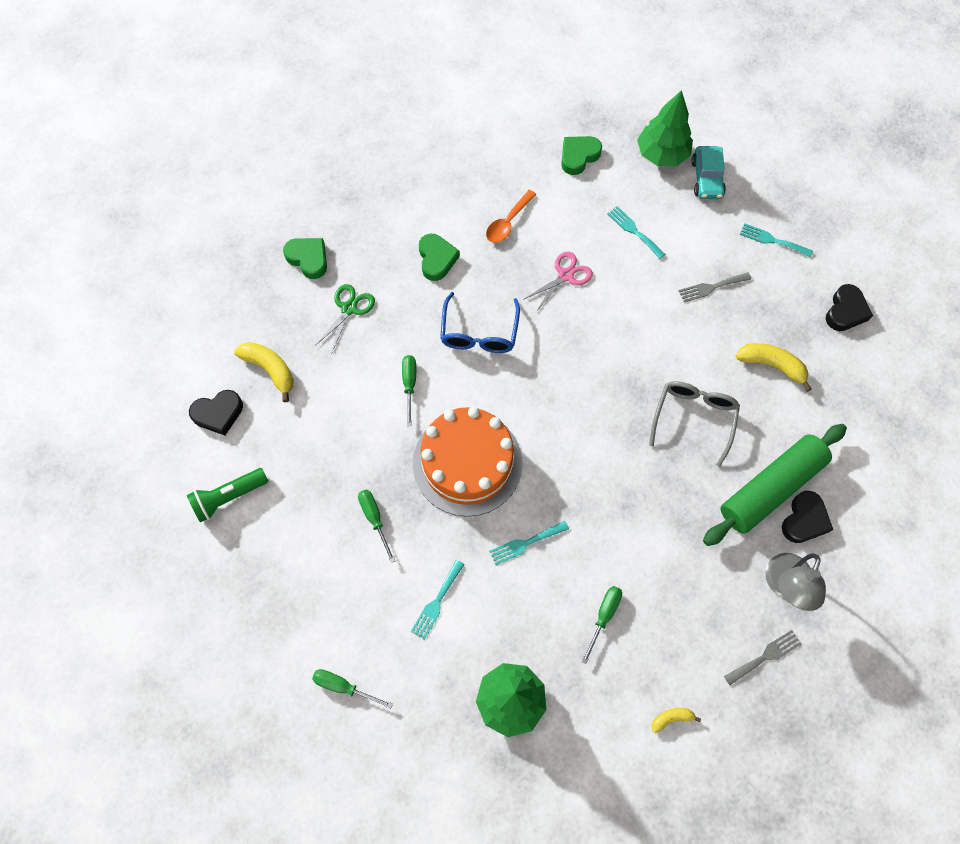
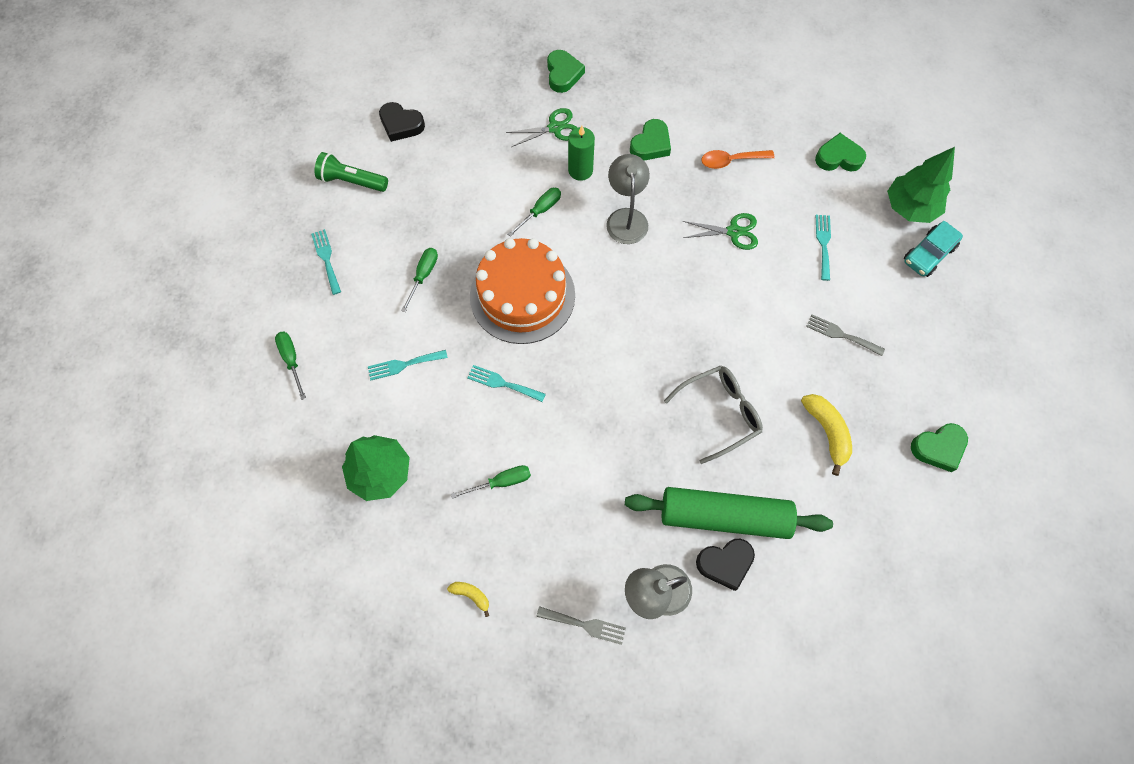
camera: 45 degrees right, 0 degrees up
(270, 370) = (462, 124): yellow banana -> none
(405, 325) = (580, 170): none -> green candle
(479, 333) = (626, 218): blue glasses -> grey lamp
(565, 275) = (733, 232): pink scissors -> green scissors
(772, 240) = (934, 343): turquoise fork -> turquoise fork (326, 259)
(845, 311) = (938, 448): black heart -> green heart

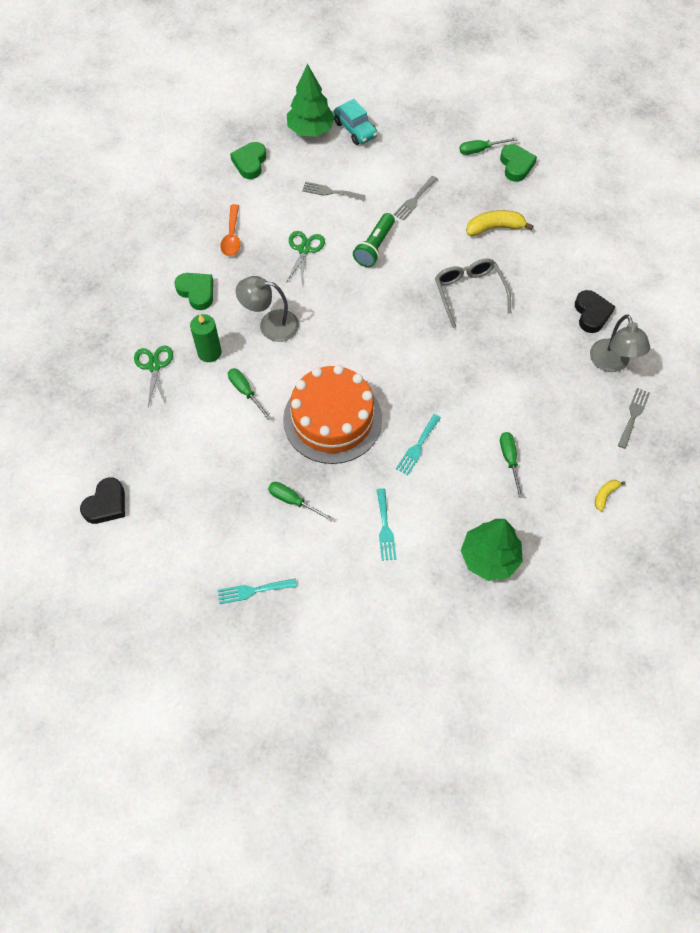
camera: 80 degrees left, 5 degrees down
(291, 360) = (362, 631): green screwdriver -> green screwdriver (480, 150)
(351, 181) = (164, 559): green flashlight -> green flashlight (375, 247)
(563, 74) = (91, 349): green heart -> none
(724, 516) = (554, 307): green rolling pin -> none
(823, 244) = (330, 192): turquoise fork -> grey fork

